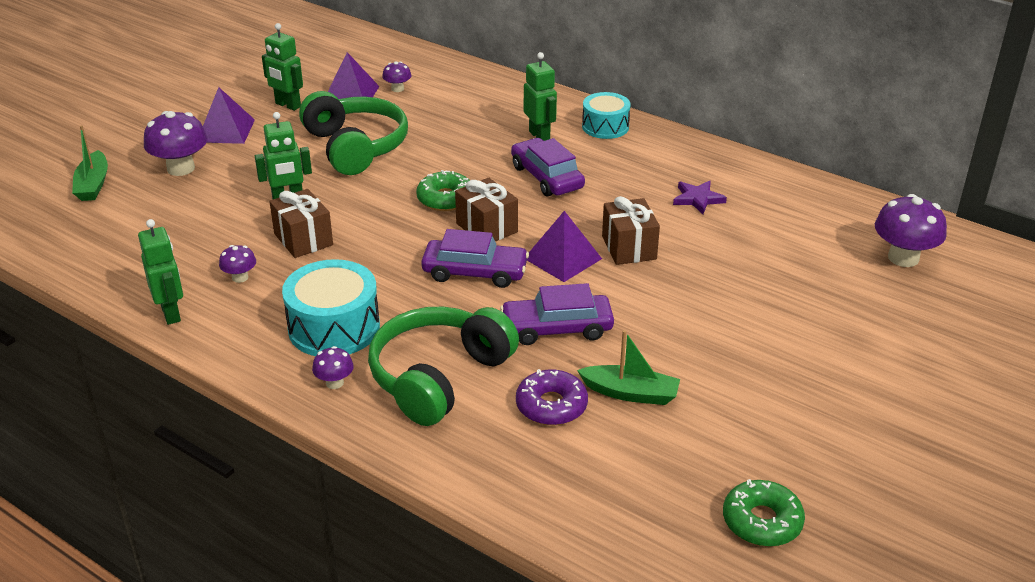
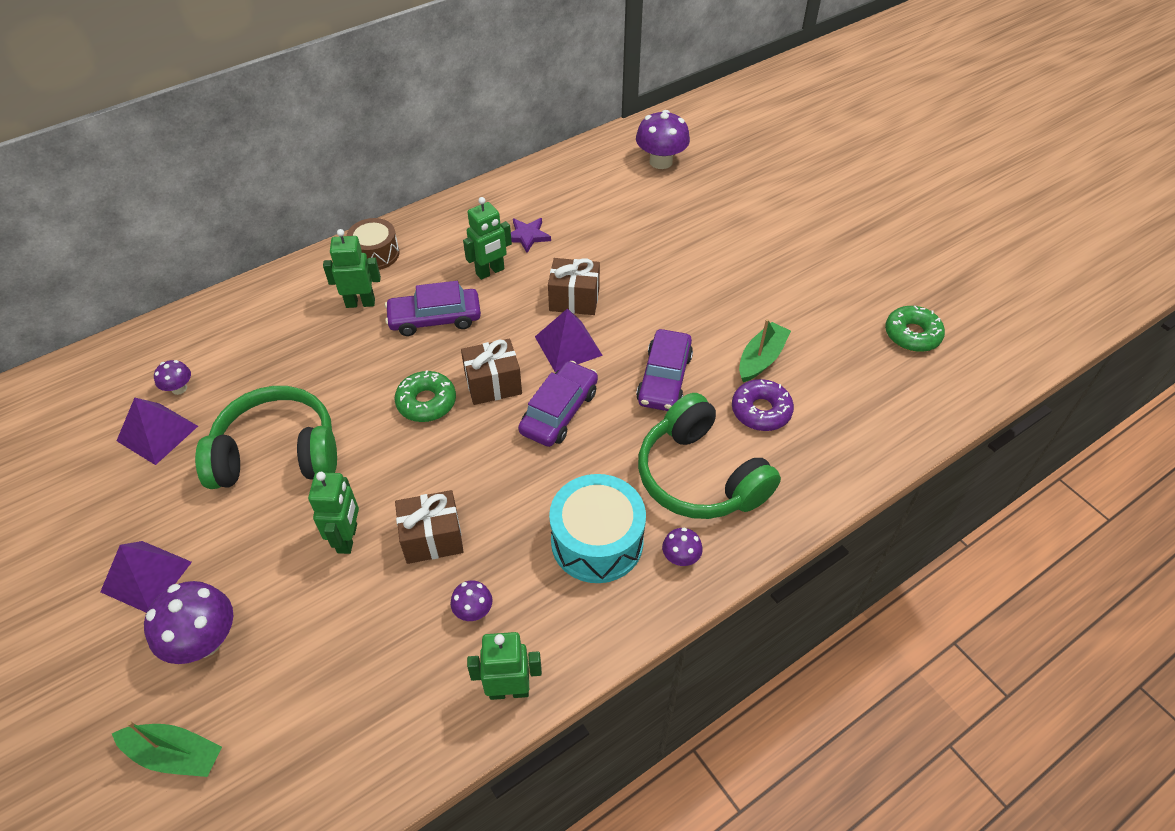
camera: 70 degrees left, 15 degrees up
(287, 105) = (134, 500): green robot -> green robot (490, 272)
(605, 127) = (375, 254): turquoise drum -> brown drum

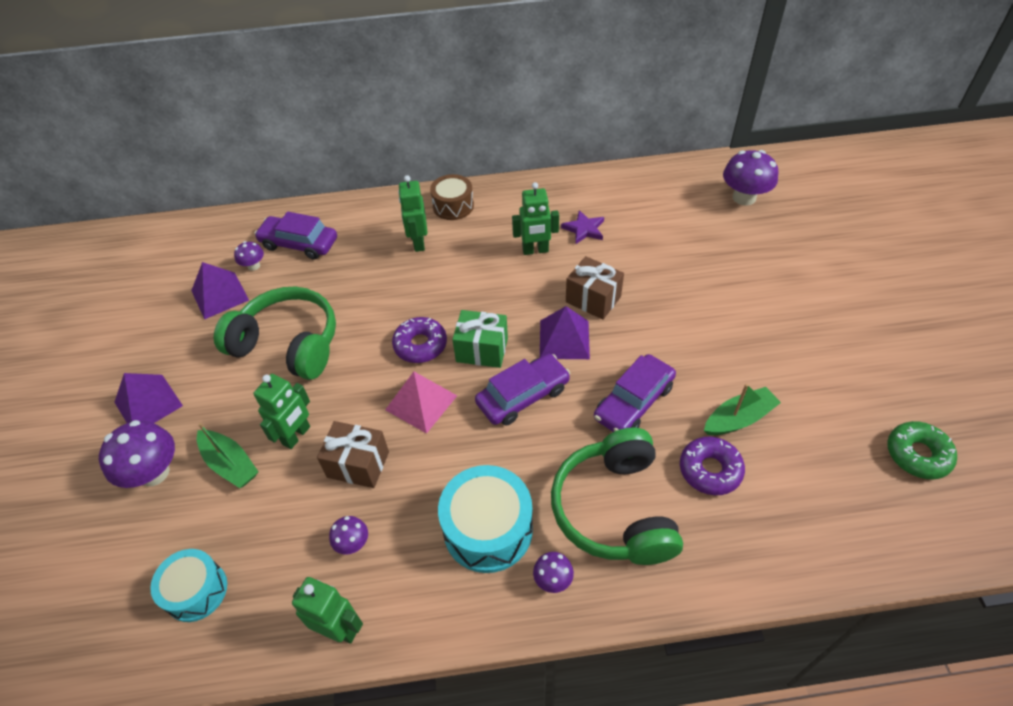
camera: 30 degrees right, 0 degrees up
(175, 755) = (83, 553): green boat -> green boat (230, 464)
(335, 728) = (196, 591): none -> turquoise drum
(360, 303) = (418, 243): green robot -> green robot turned 120 degrees counterclockwise
(426, 402) = (420, 345): green donut -> purple donut
(435, 318) = (468, 276): purple car -> purple car (299, 243)
(461, 456) = (421, 402): none -> pink pyramid
(493, 384) = (482, 350): brown gift -> green gift

